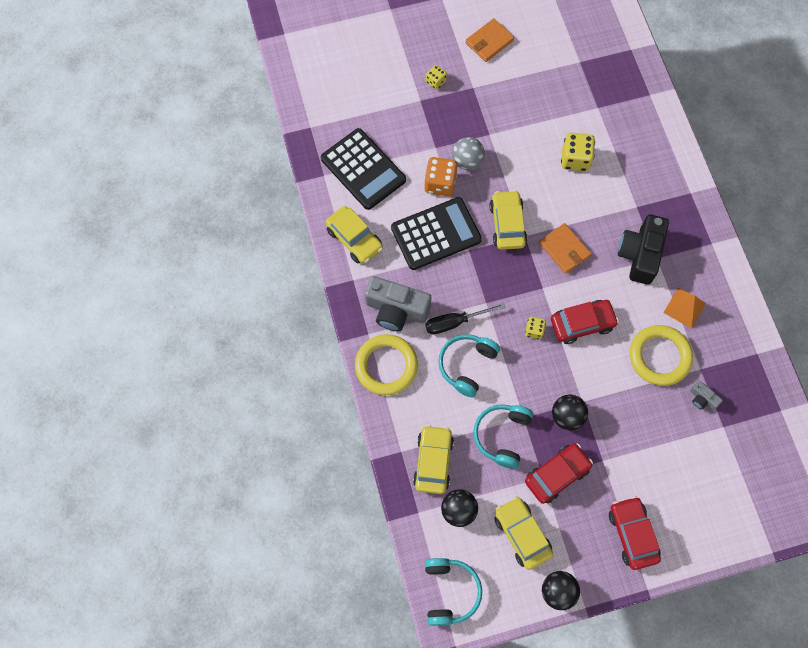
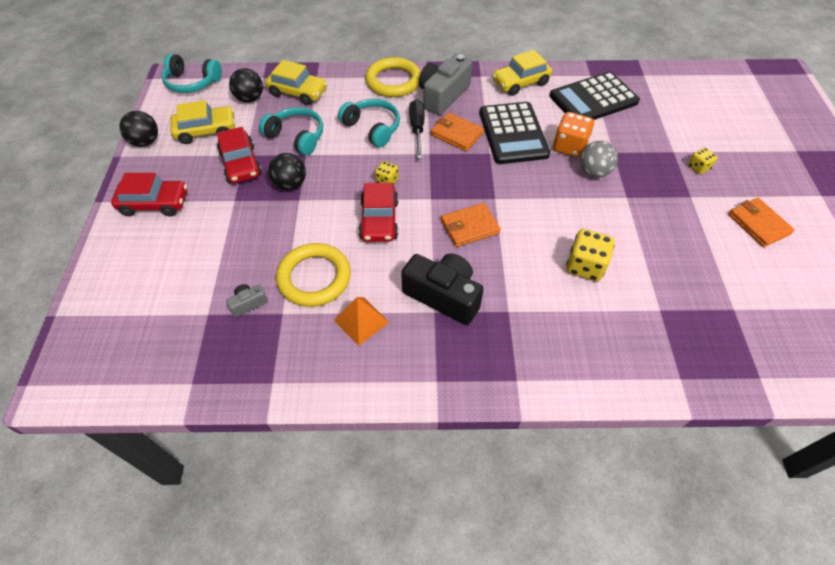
camera: 105 degrees right, 15 degrees down
(451, 284) = (456, 134): none -> orange wallet
(507, 224) = (511, 187): yellow car -> none

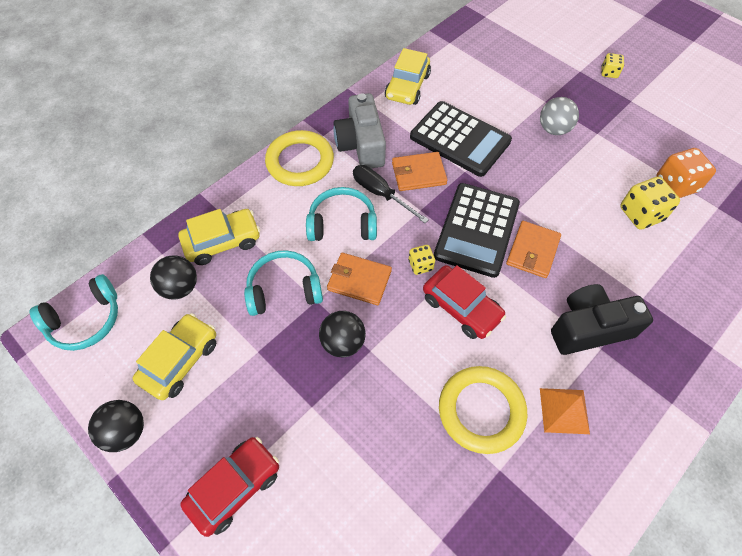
camera: 45 degrees left, 5 degrees up
(241, 164) = (268, 364): red car -> none
(248, 303) = (461, 491): grey camera -> none
(569, 147) = (512, 120): orange dice -> orange dice (676, 185)
(593, 99) = (477, 63): black calculator -> black calculator (476, 230)
(758, 224) = (689, 91): orange wallet -> orange wallet (359, 280)

